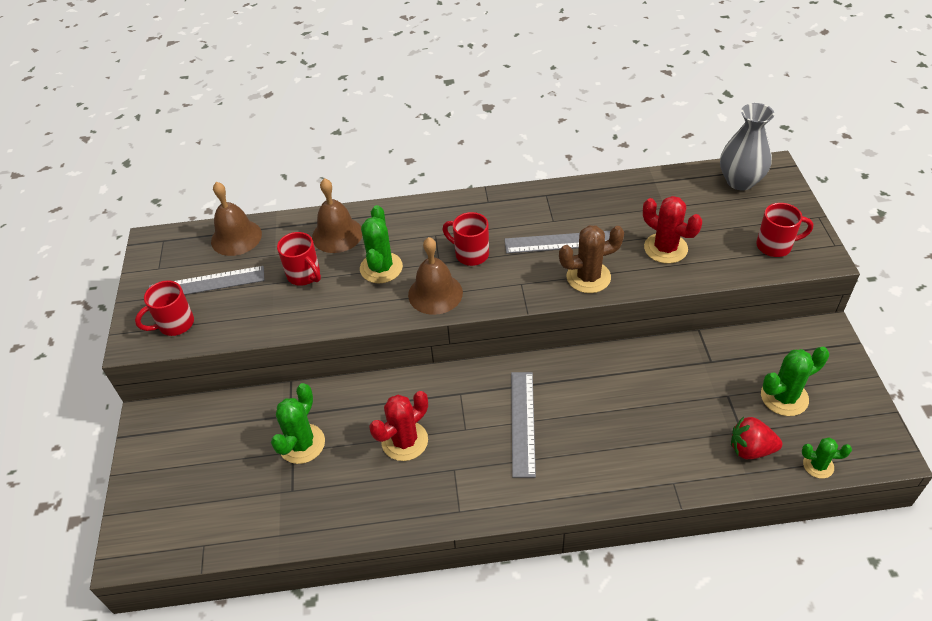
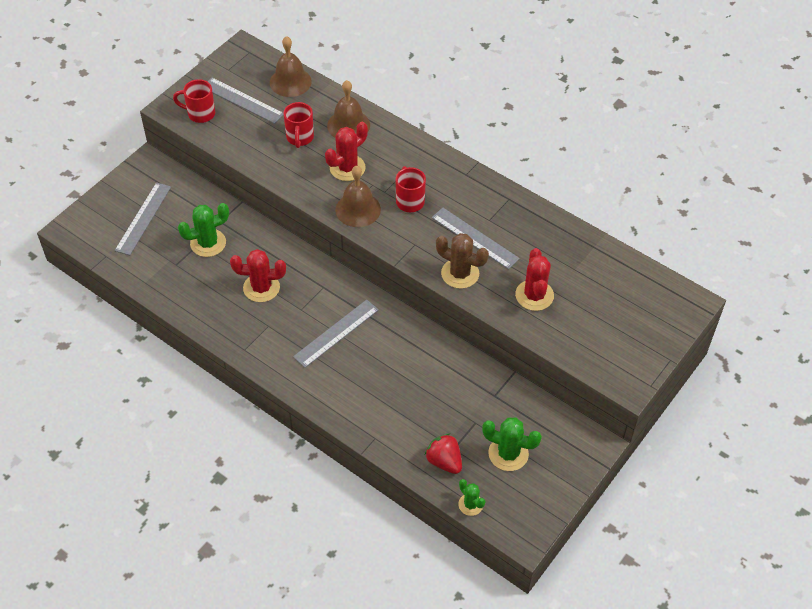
camera: 40 degrees right, 5 degrees up
(204, 475) = (143, 218): none -> grey ruler
(381, 268) = (347, 168): green cactus -> red cactus
(740, 181) = (654, 293): grey vase -> none
(775, 246) = (608, 353): red mug -> none

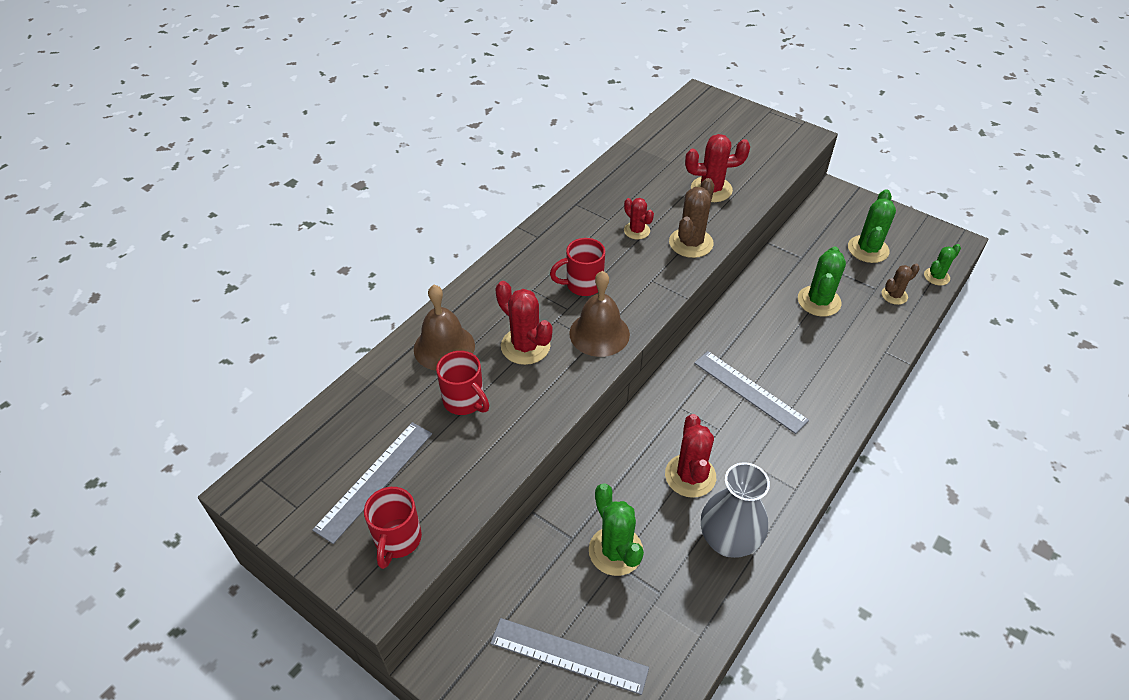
camera: 90 degrees left, 5 degrees down
(208, 304) = (728, 540): none -> grey vase
(290, 82) = (343, 419): brown bell -> none
(300, 138) = (464, 401): red mug -> red mug turned 45 degrees clockwise
(436, 399) = (819, 301): none -> green cactus
(444, 461) = (894, 295): red strawberry -> brown cactus
(475, 238) = (636, 231): grey ruler -> red cactus

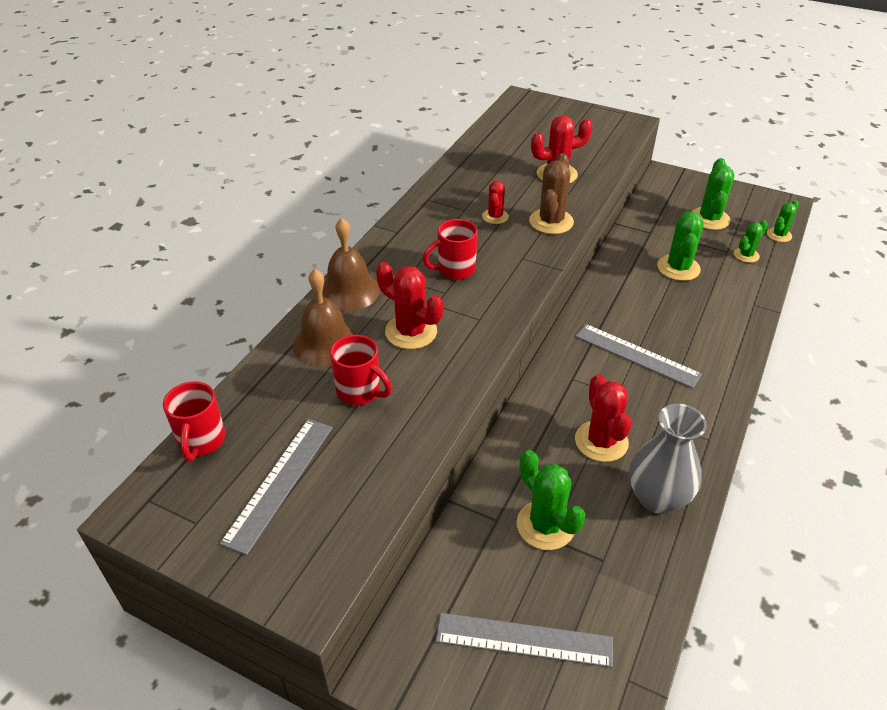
camera: 10 degrees left, 5 degrees down
(397, 540) = (319, 540): red mug -> red mug (201, 441)
(599, 333) = (483, 311): brown bell -> brown bell (349, 291)
(636, 231) = (495, 216): red cactus -> red cactus turned 60 degrees clockwise
(894, 295) = (746, 255): brown cactus -> green cactus

